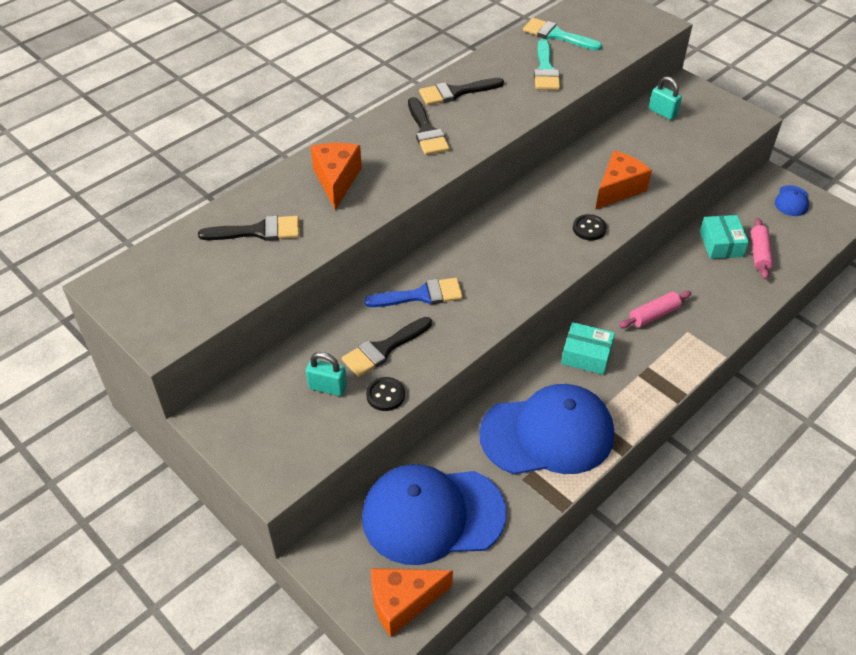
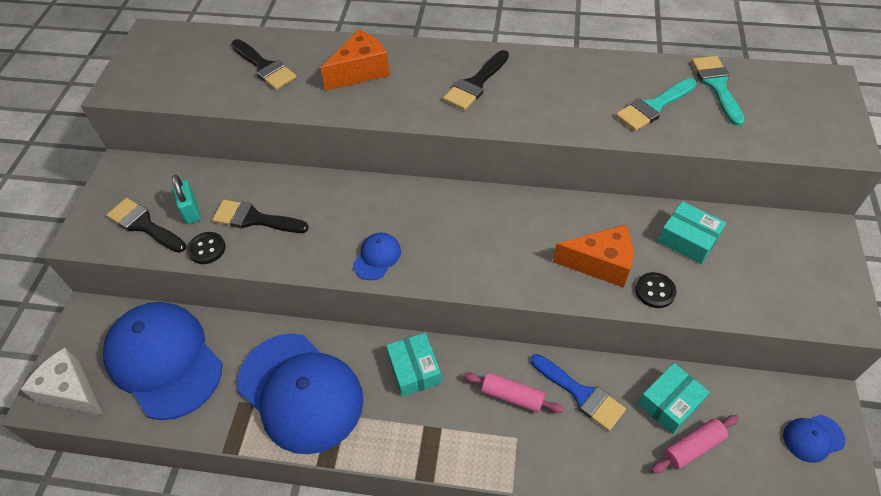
camera: 55 degrees right, 5 degrees up
(403, 602) = (71, 391): orange cheese -> white cheese
(421, 295) = (332, 206): blue brush -> blue brush (581, 394)
(456, 92) = (548, 71): black brush -> black brush (144, 225)
(501, 295) = (377, 257): none -> blue cap
(589, 228) = (521, 272): black button -> black button (655, 291)
(636, 141) = (688, 239): none -> turquoise box
(662, 112) = (758, 237): turquoise padlock -> none

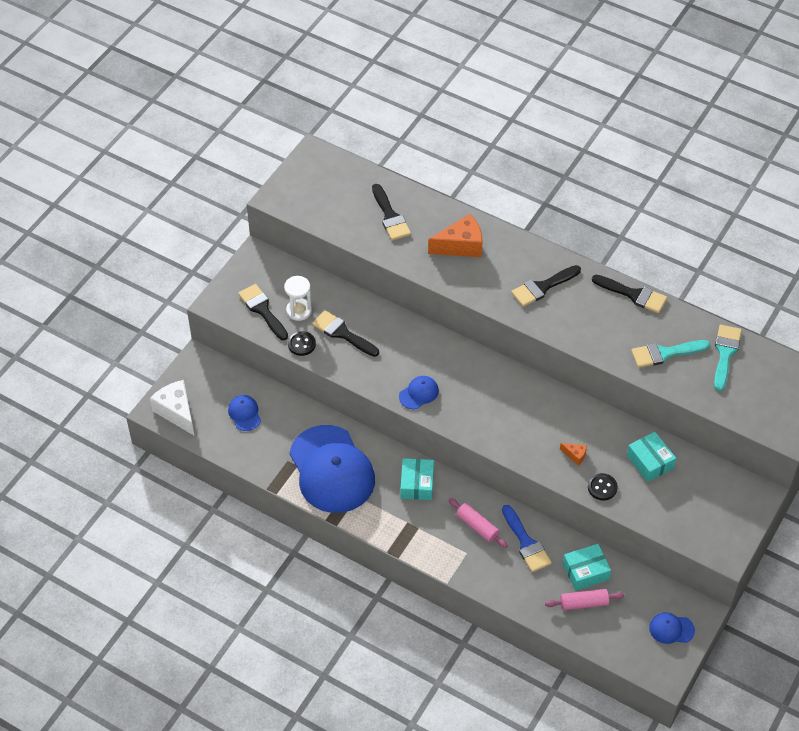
camera: 20 degrees right, 0 degrees up
(164, 360) = (244, 413): blue cap -> blue cap, size x0.41
(191, 211) = (299, 311): turquoise padlock -> white hourglass
(579, 60) = (633, 295): none -> black brush
(600, 264) = (575, 455): orange cheese -> orange cheese, size x0.47

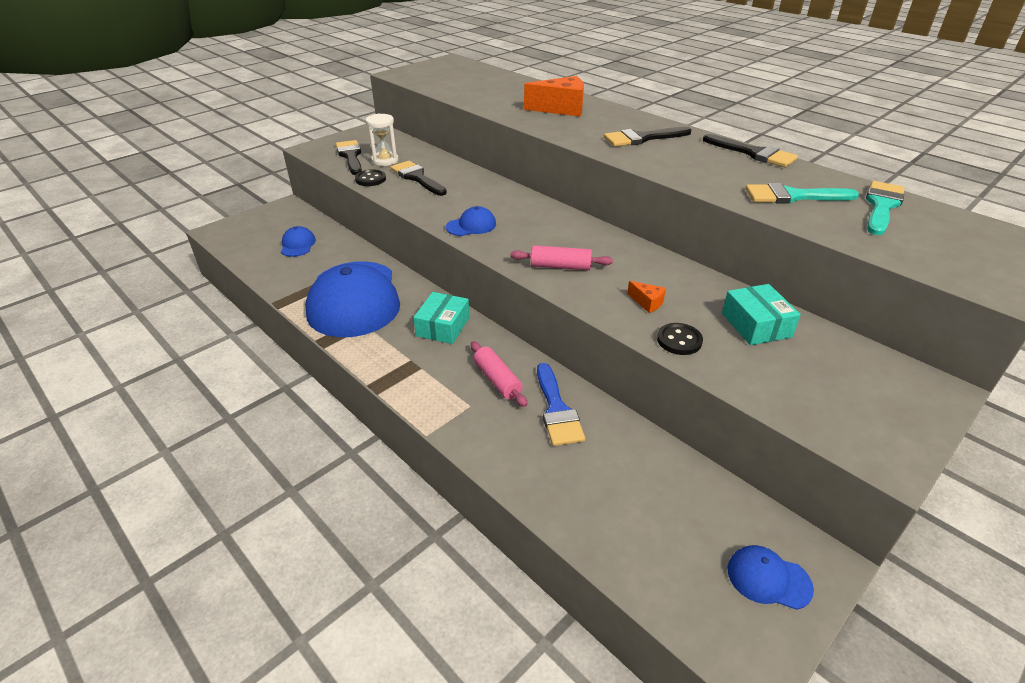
camera: 15 degrees right, 15 degrees down
(176, 412) = (234, 234): white cheese -> none
(390, 216) = (499, 89): black brush -> none
(583, 603) = (621, 504): pink rolling pin -> pink rolling pin (560, 266)
(585, 571) = (634, 461): turquoise box -> none

